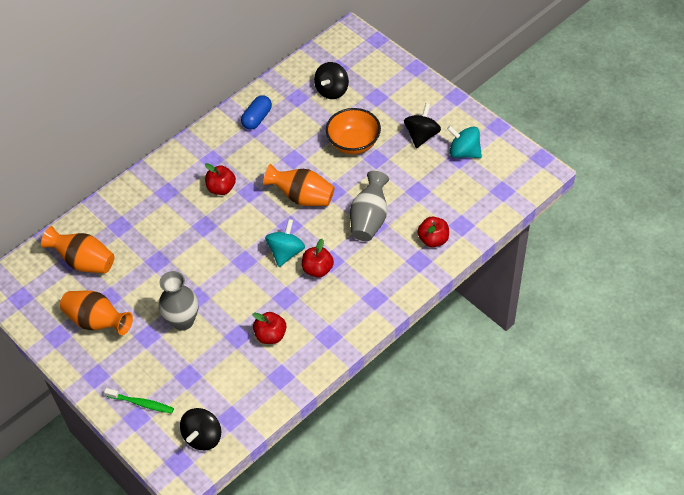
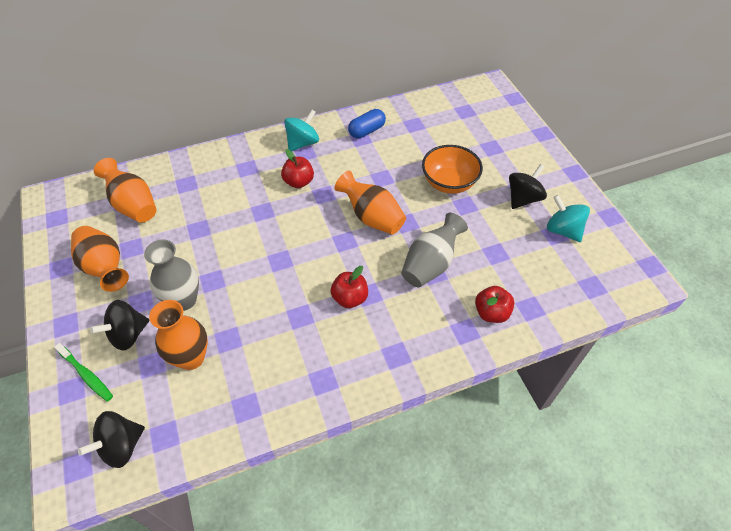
camera: 20 degrees right, 0 degrees up
(217, 360) = (191, 358): none -> orange vase
(270, 335) = (262, 353): red apple -> none
(286, 252) = (326, 267): turquoise spinning top -> turquoise spinning top (303, 143)
(332, 90) = (450, 129): black spinning top -> black spinning top (128, 334)

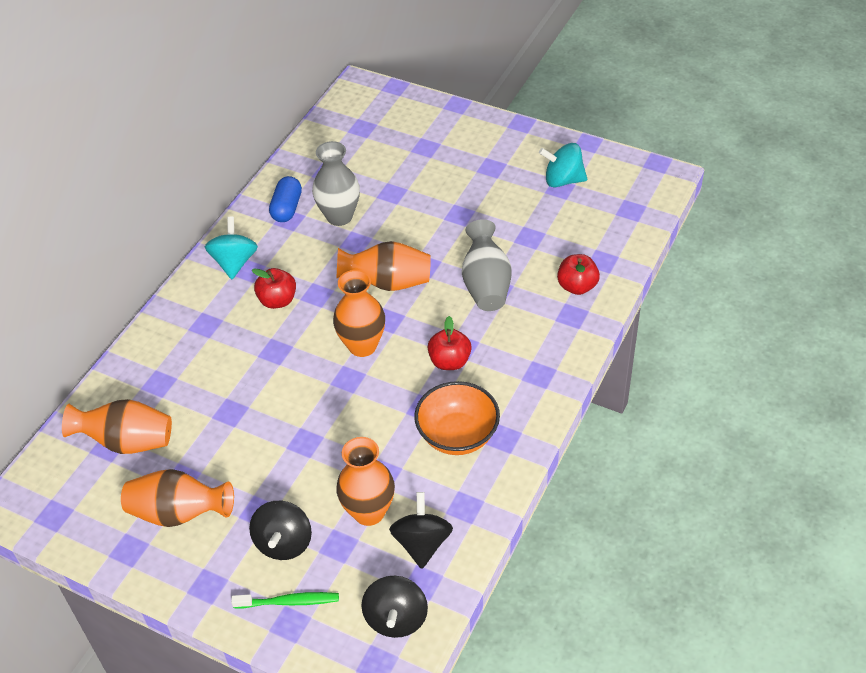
camera: 40 degrees left, 5 degrees down
(184, 300) = (299, 477): grey vase -> grey vase (339, 216)
(311, 246) = (362, 346): none -> orange vase
(449, 183) = (423, 205): orange bowl -> orange bowl (457, 435)
(523, 198) = (502, 175): black spinning top -> black spinning top (422, 543)

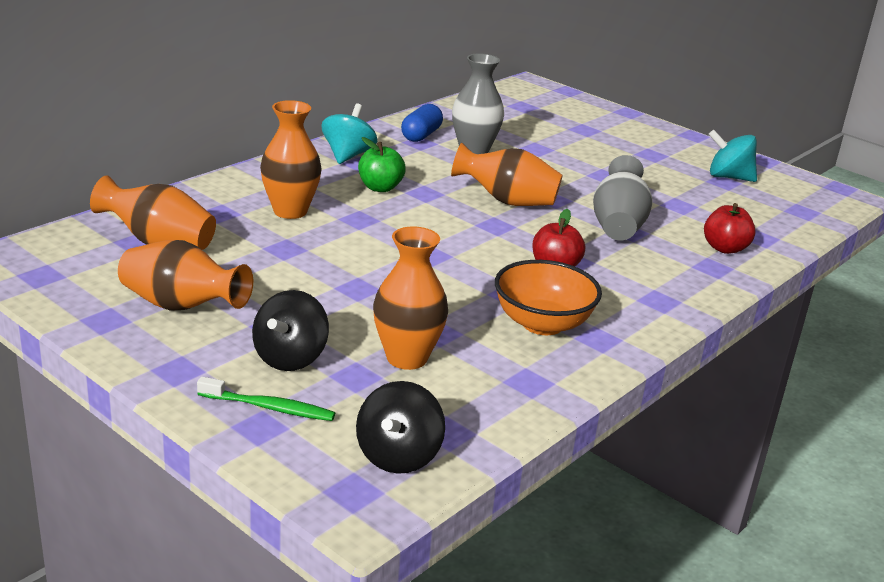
camera: 10 degrees right, 20 degrees down
(277, 300) = (380, 188): red apple -> green apple
(362, 346) = (458, 236): orange vase -> orange vase (290, 211)
(422, 543) = (461, 399): black spinning top -> none

